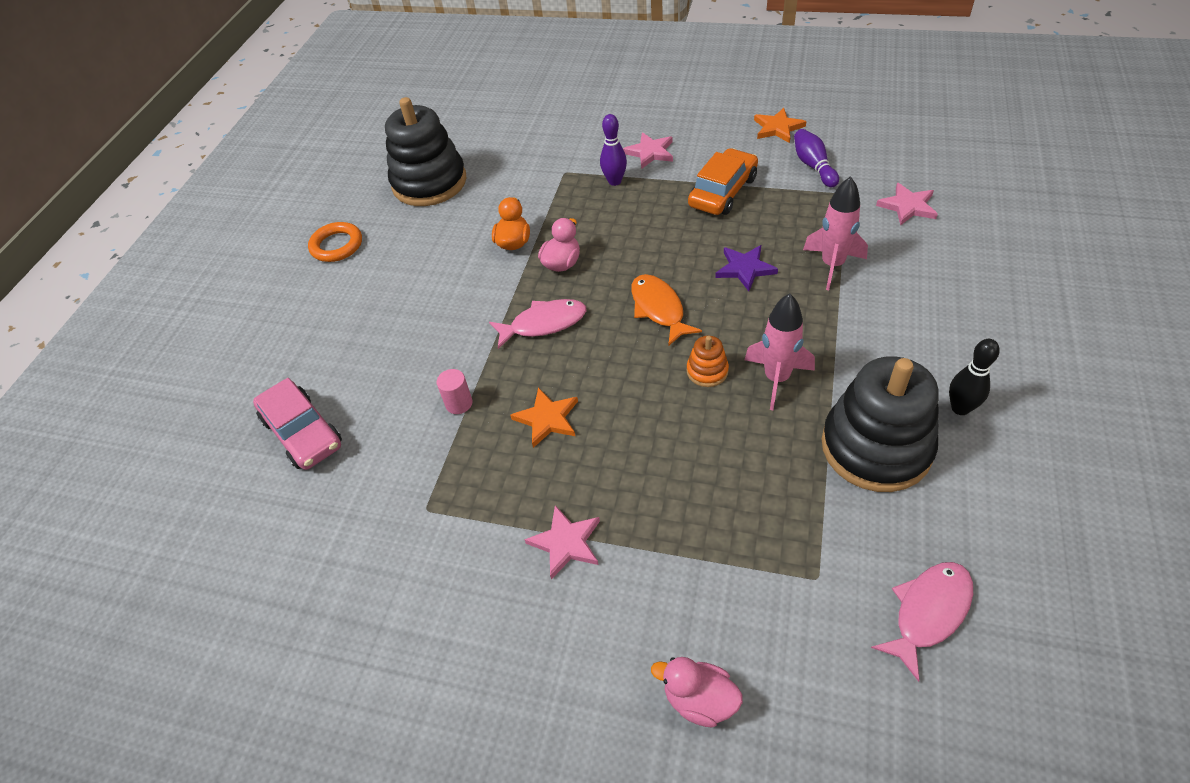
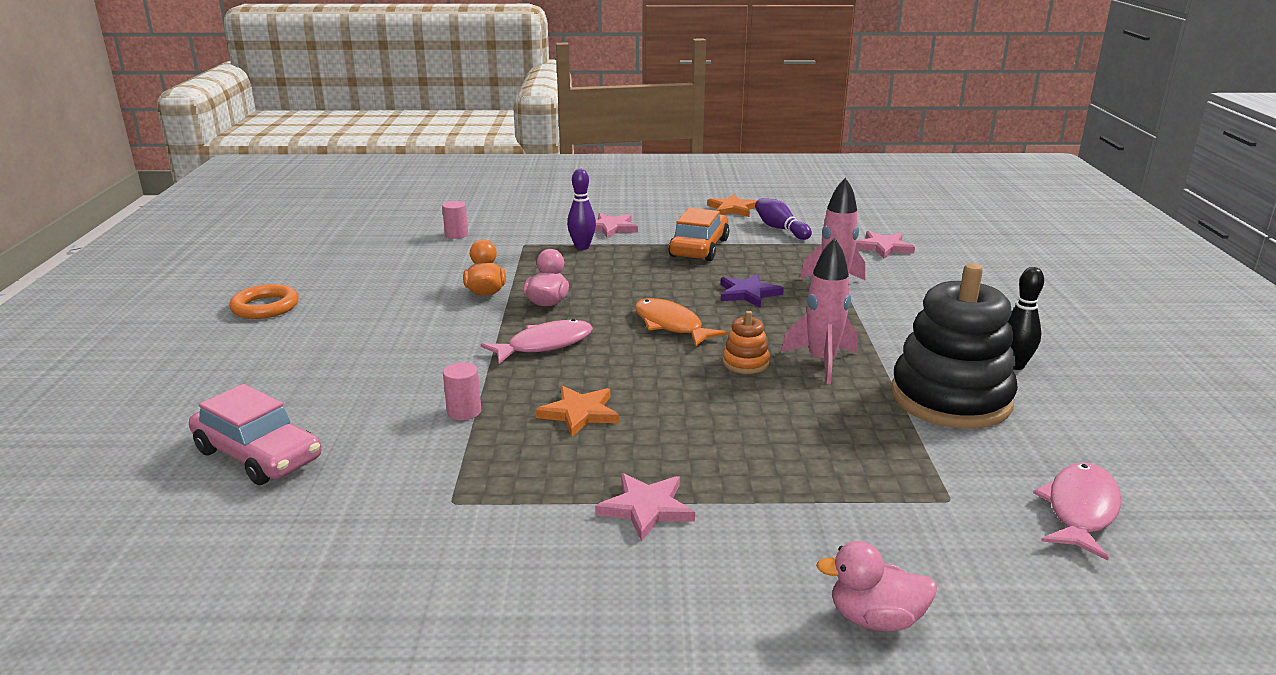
camera: 20 degrees left, 25 degrees down
(429, 183) = (369, 258): black stacking toy -> none
(509, 153) = (456, 235): none -> pink cylinder

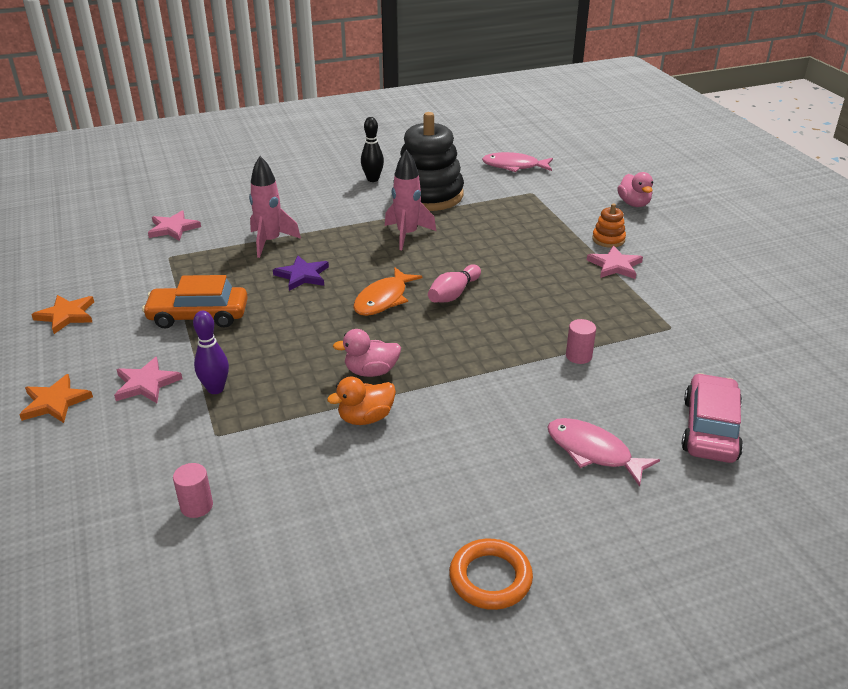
camera: 110 degrees left, 10 degrees up
(545, 345) = (454, 350): pink fish -> pink fish (593, 452)
(579, 413) = (541, 308): orange star -> orange star (55, 402)
(654, 365) = (453, 294): none -> pink bowling pin
(745, 363) = (427, 260): orange stacking toy -> orange stacking toy (608, 239)
(780, 229) = (131, 280): purple bowling pin -> none

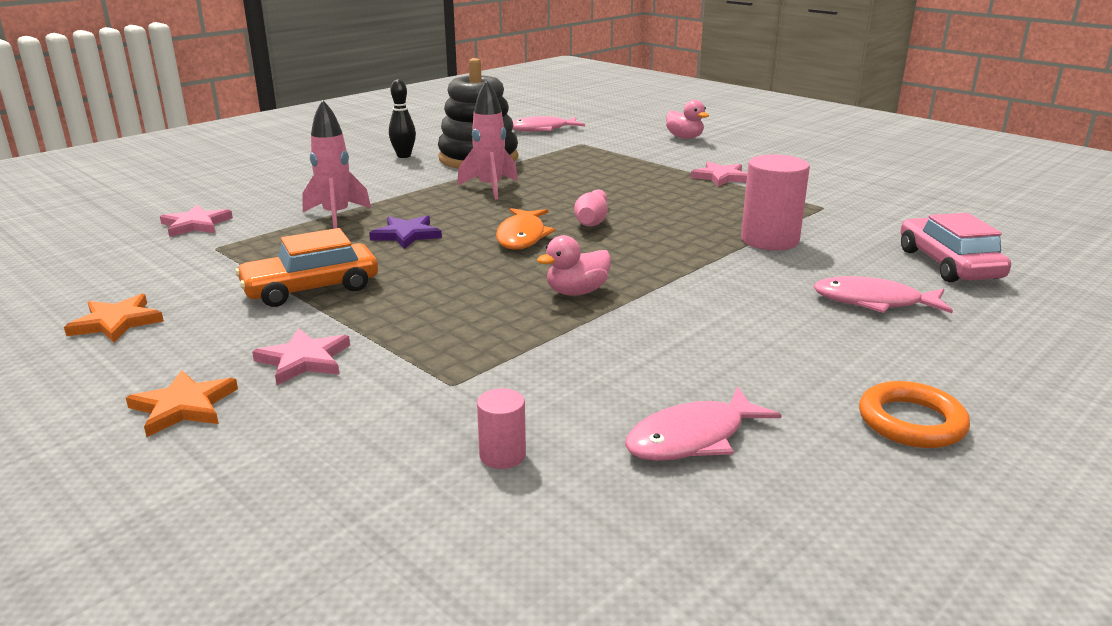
camera: 25 degrees left, 10 degrees down
(215, 389) = (405, 344): purple bowling pin -> none
(324, 535) = (692, 438): none -> pink fish
(365, 418) = (616, 329): orange duck -> none
(578, 356) = (769, 240): pink cylinder -> pink cylinder, size x1.97
(608, 239) = (692, 162): orange stacking toy -> none

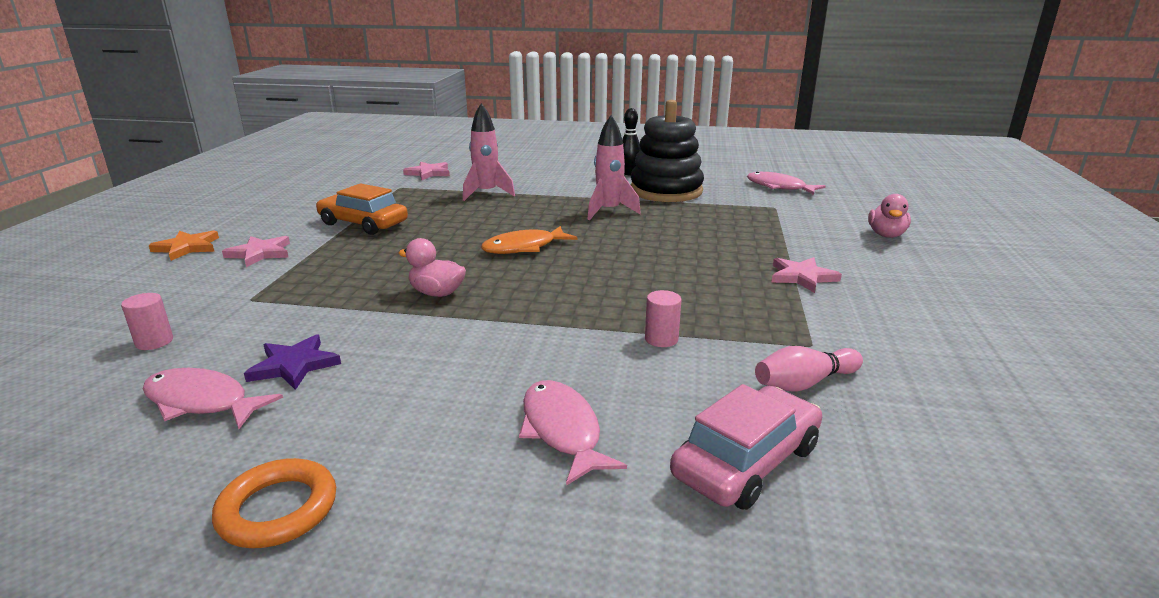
camera: 55 degrees right, 0 degrees up
(116, 322) = (279, 203): orange star -> none
(406, 235) = (480, 218): purple star -> purple star (294, 365)
(592, 220) = (594, 259): pink bowling pin -> pink bowling pin (804, 383)
(769, 240) = (661, 339): pink cylinder -> pink cylinder, size x0.51

